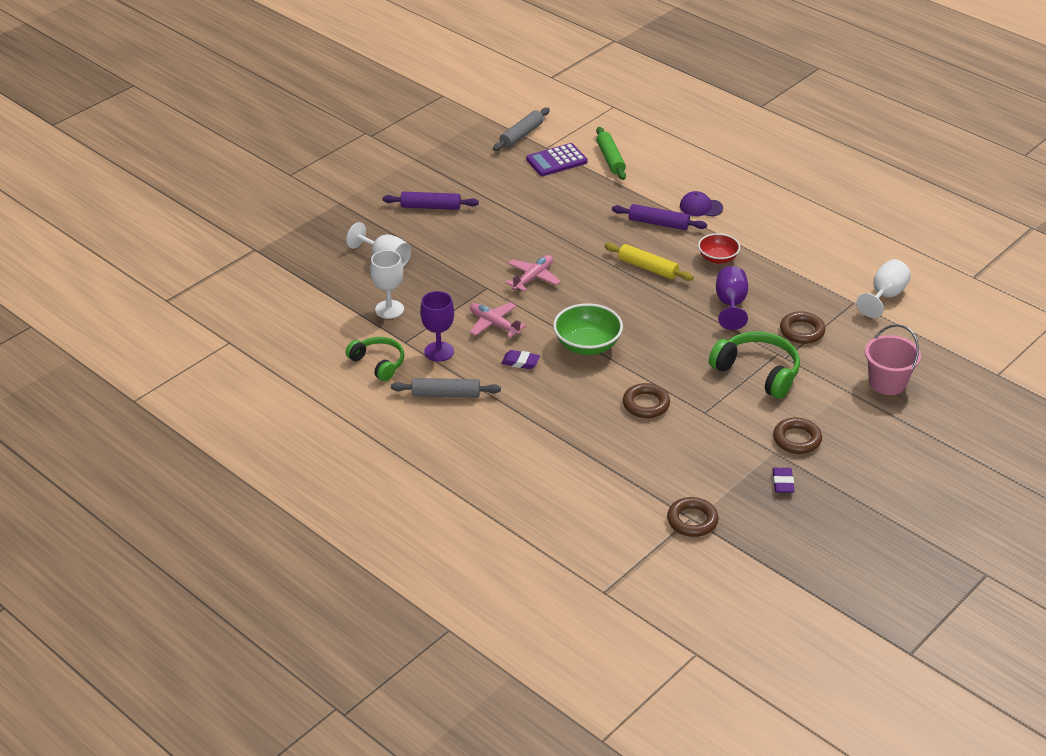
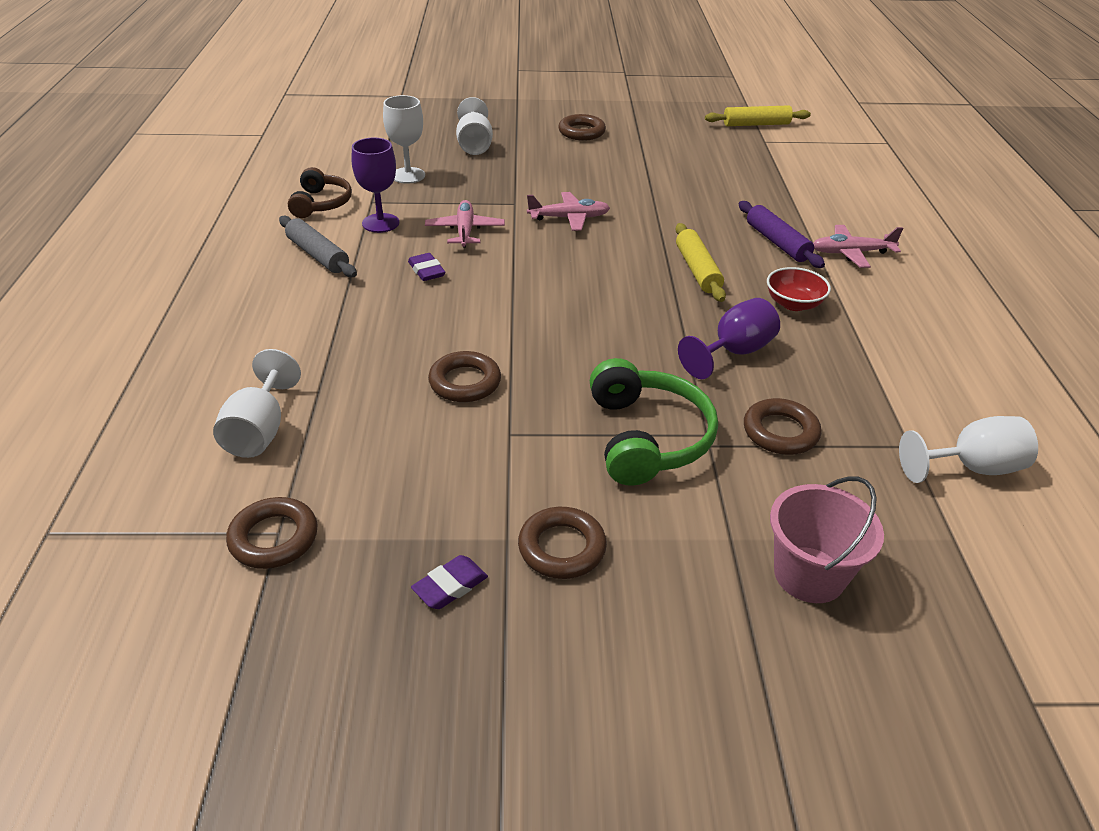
camera: 45 degrees right, 0 degrees up
(378, 363) = (321, 203): green headphones -> brown headphones
(430, 207) = (581, 132): purple rolling pin -> brown ring
(521, 135) = (756, 124): grey rolling pin -> yellow rolling pin
(556, 161) = (757, 153): purple calculator -> none
(587, 345) = (512, 295): green bowl -> none
(603, 491) = (259, 431): none -> white goblet
(610, 159) = (815, 175): green rolling pin -> none
(701, 207) = (851, 253): purple cap -> pink plane

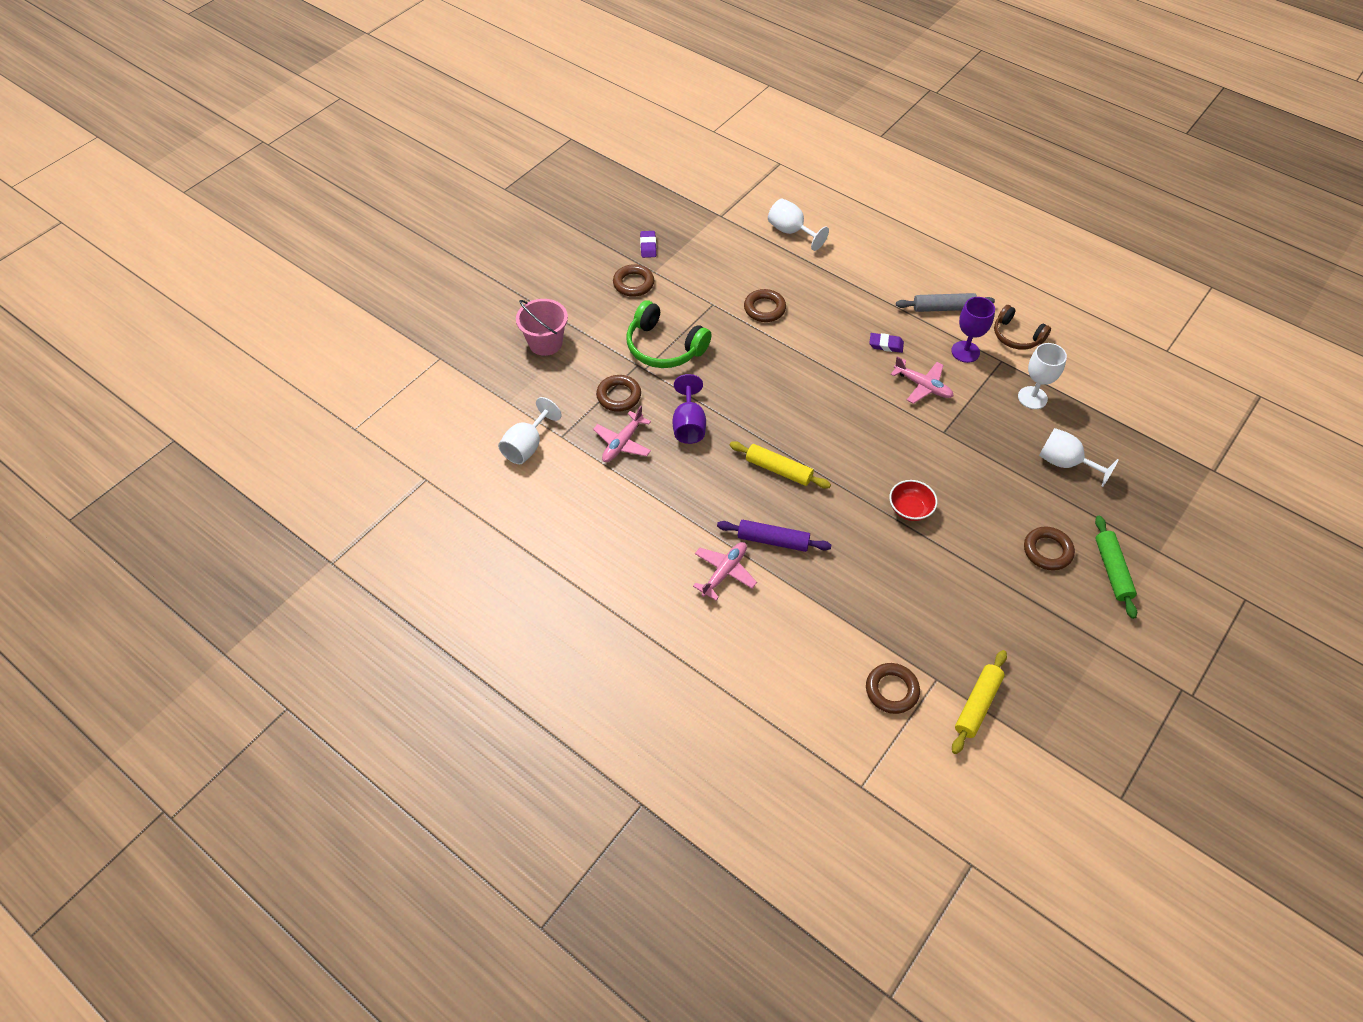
camera: 130 degrees right, 15 degrees up
(274, 538) = (719, 214): brown ring -> brown ring (891, 690)
(562, 109) = (1112, 570): none -> green rolling pin
(569, 218) = (899, 448): pink plane -> pink plane (622, 443)
(793, 304) = (703, 489): red bowl -> red bowl (910, 509)

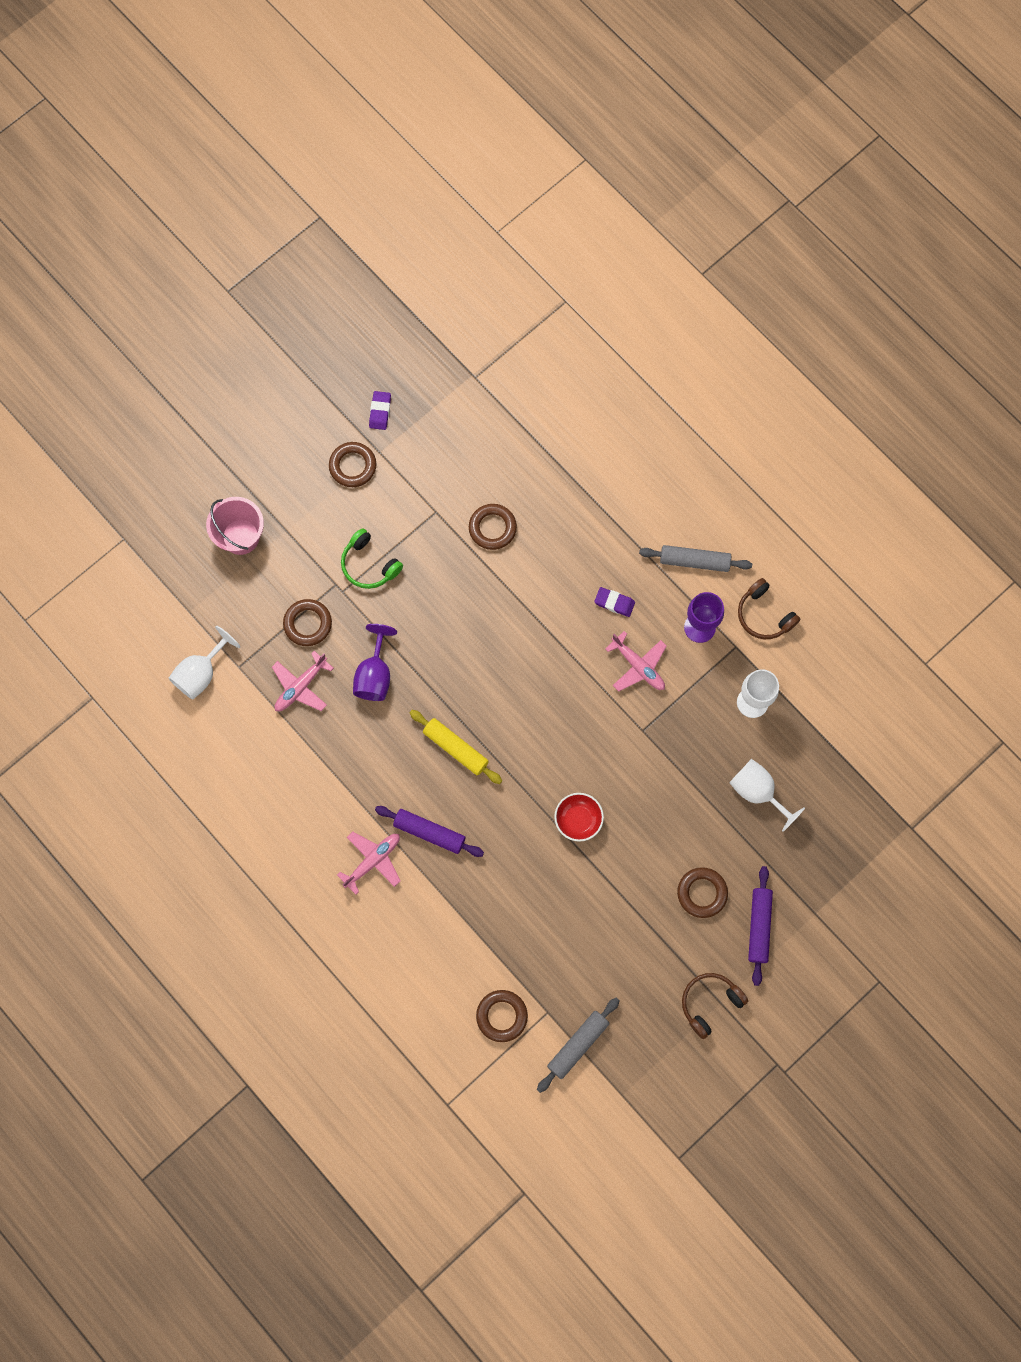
camera: 10 degrees right, 20 degrees up
(664, 347) = (369, 565): green headphones -> green headphones, size x0.66
(791, 232) = (551, 416): white goblet -> none
(977, 705) = (578, 1045): yellow rolling pin -> grey rolling pin
(1093, 644) = (710, 1003): none -> brown headphones
(1112, 570) = (759, 926): green rolling pin -> purple rolling pin

